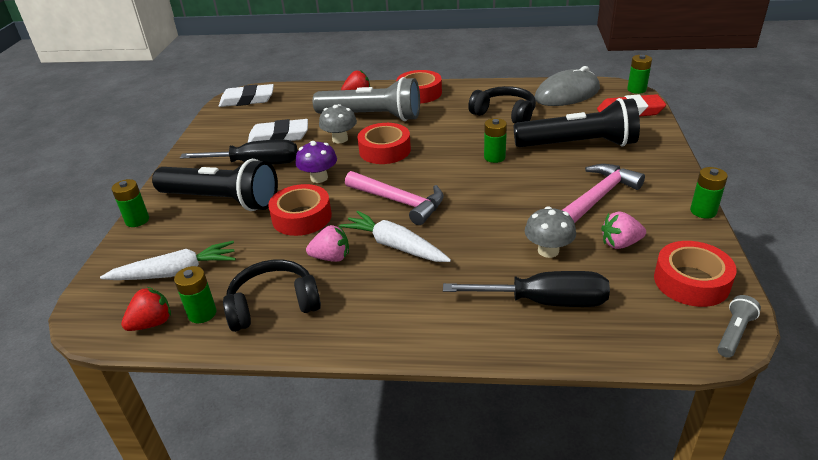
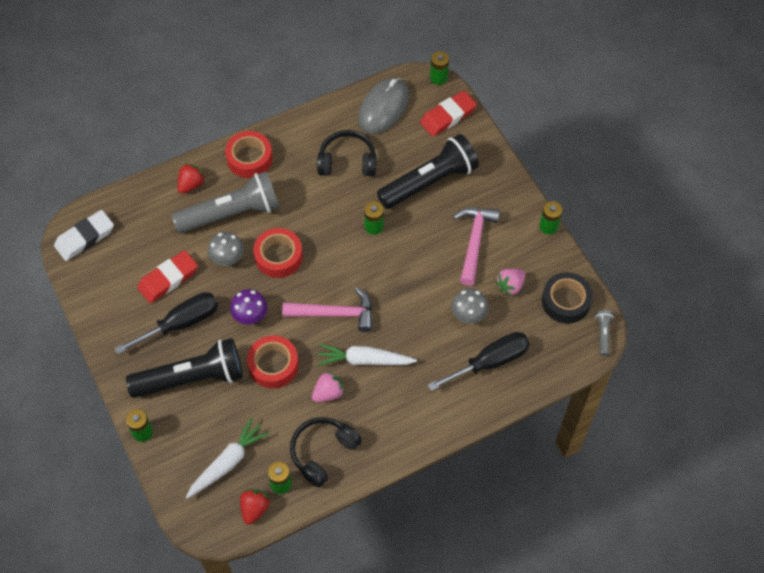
camera: 35 degrees left, 25 degrees up
(279, 137) = (168, 279): white eraser -> red eraser
(691, 281) = (566, 301): red tape -> black tape

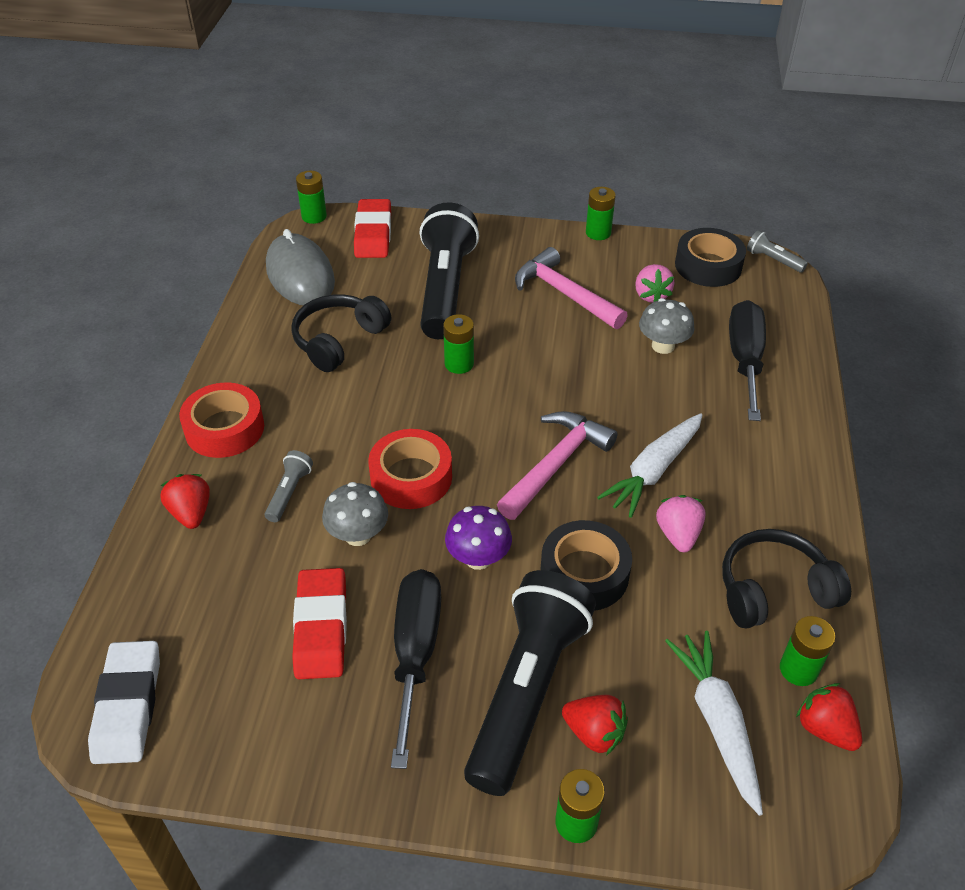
camera: 55 degrees left, 15 degrees down
(188, 416) = (594, 733): none -> red strawberry
(231, 213) = (289, 492): grey flashlight -> grey flashlight, size x0.41
(273, 365) = (584, 573): red tape -> black tape
(323, 452) = (773, 590): black headphones -> black headphones turned 90 degrees clockwise

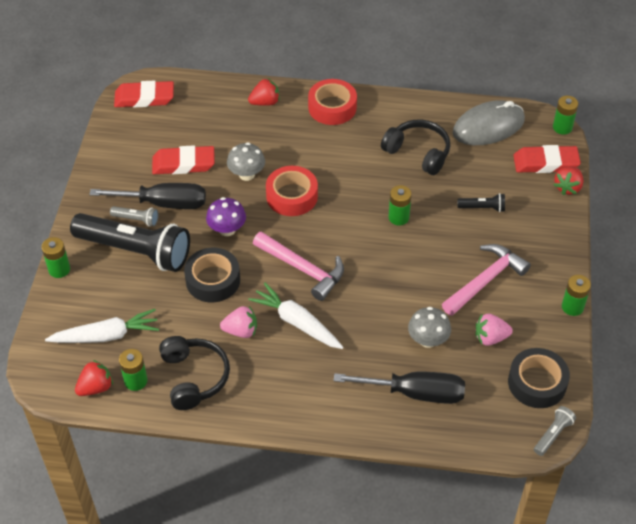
camera: 90 degrees right, 5 degrees up
(128, 706) = (144, 98): white eraser -> red eraser
(289, 492) = (280, 141): grey flashlight -> grey flashlight (136, 219)
(445, 289) = (482, 208): black flashlight -> black flashlight, size x0.41
(594, 733) = (107, 279): red strawberry -> red strawberry (567, 187)

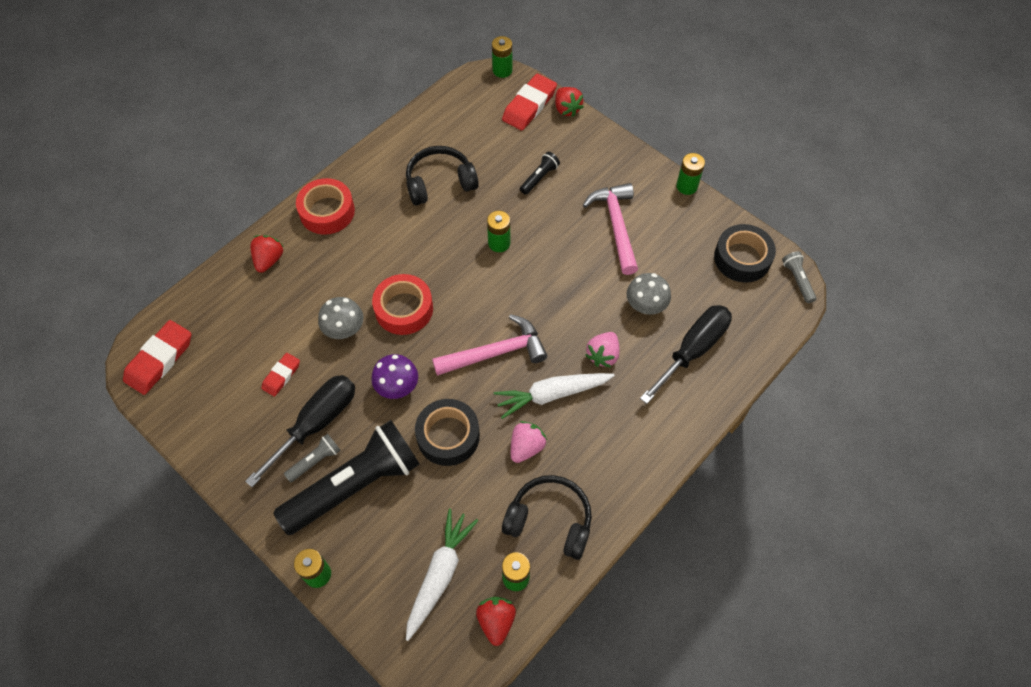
camera: 55 degrees left, 10 degrees up
(183, 164) = (281, 376): red eraser -> red eraser, size x0.58
(488, 126) = (456, 116): grey mouse -> none
(490, 338) = (676, 260): pink strawberry -> pink strawberry (603, 355)

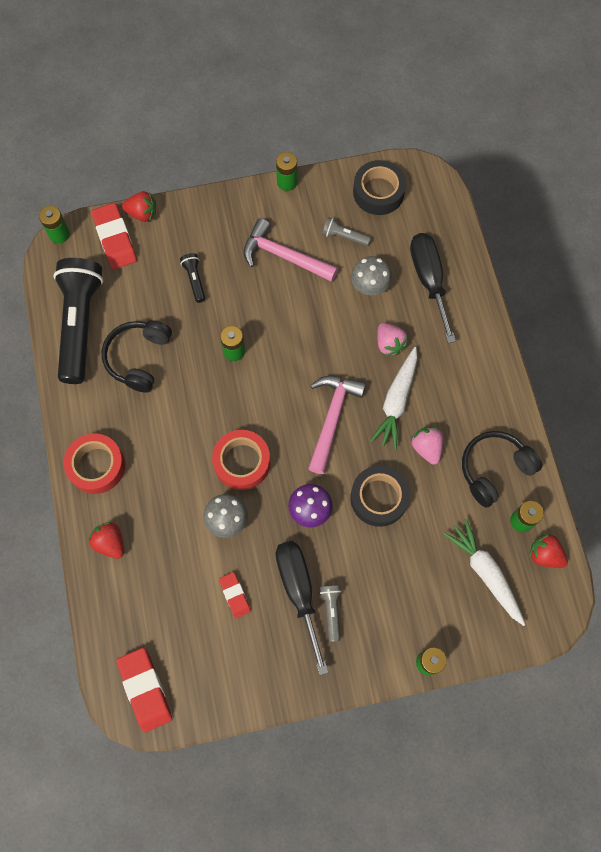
camera: 55 degrees left, 10 degrees up
(355, 485) = (373, 592): black flashlight -> black flashlight (80, 325)
(797, 280) = (423, 171): grey flashlight -> grey flashlight (344, 236)

